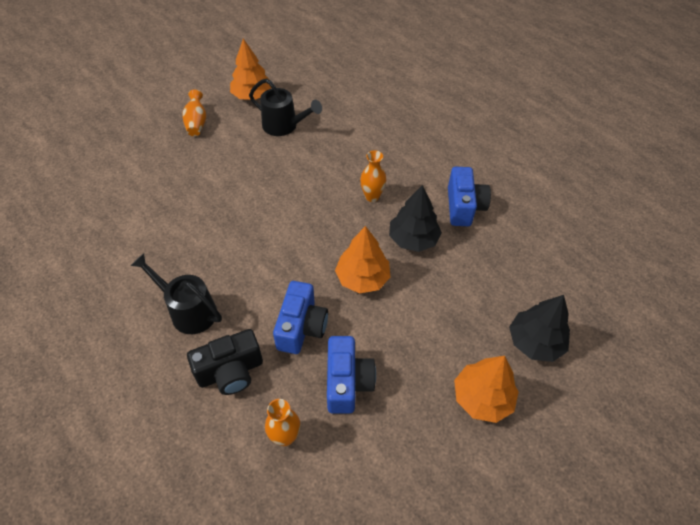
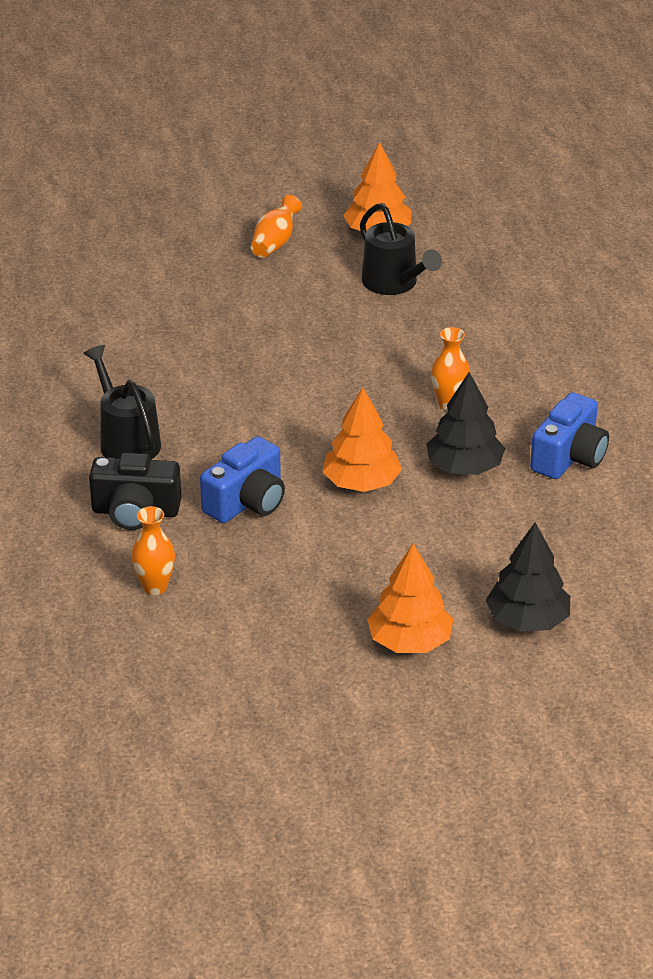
camera: 30 degrees right, 15 degrees down
(347, 382) = (261, 569): blue camera -> none

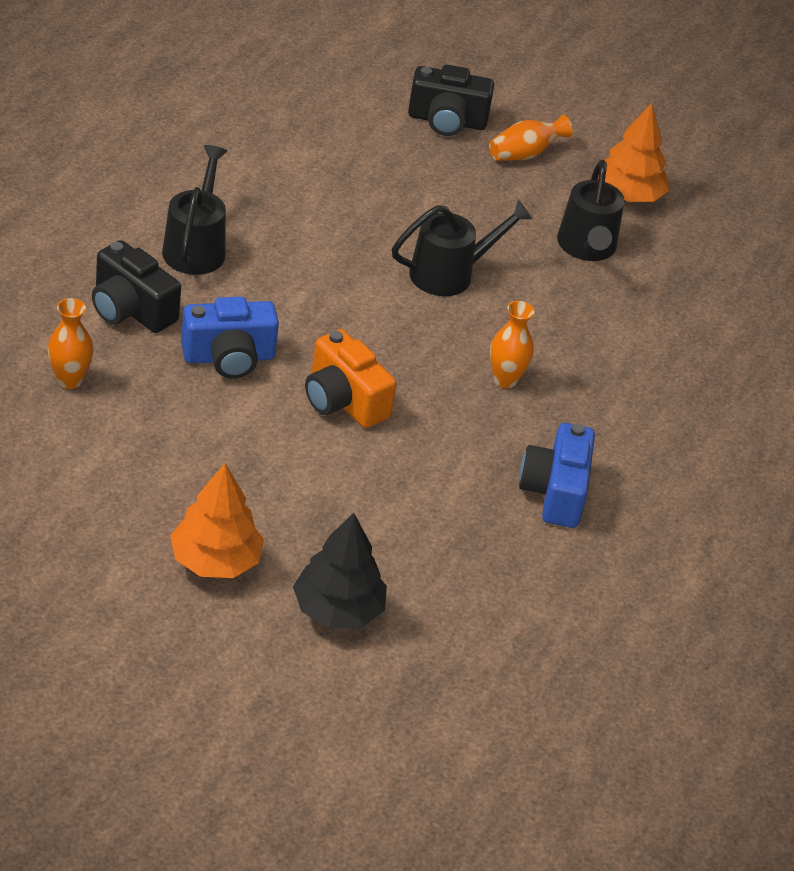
camera: 30 degrees right, 5 degrees up
(193, 250) = (447, 121): none -> black camera
(326, 354) = (450, 274): none -> black watering can
(361, 483) = (343, 400): orange tree -> orange camera
(464, 467) = (449, 442): black tree -> none
(569, 457) = (555, 492): blue camera -> blue camera turned 120 degrees clockwise

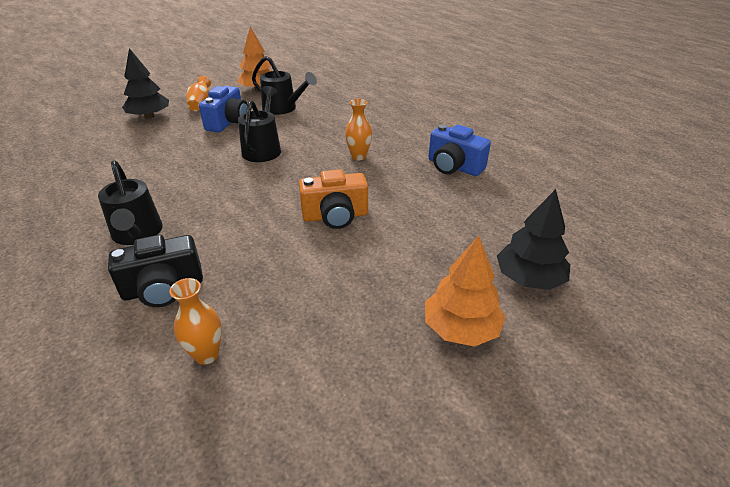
camera: 55 degrees left, 5 degrees down
(196, 247) = (137, 234): black watering can -> black watering can turned 150 degrees counterclockwise
(229, 357) = (257, 253): blue camera -> blue camera (228, 122)
(447, 121) = (149, 116): black camera -> black tree

